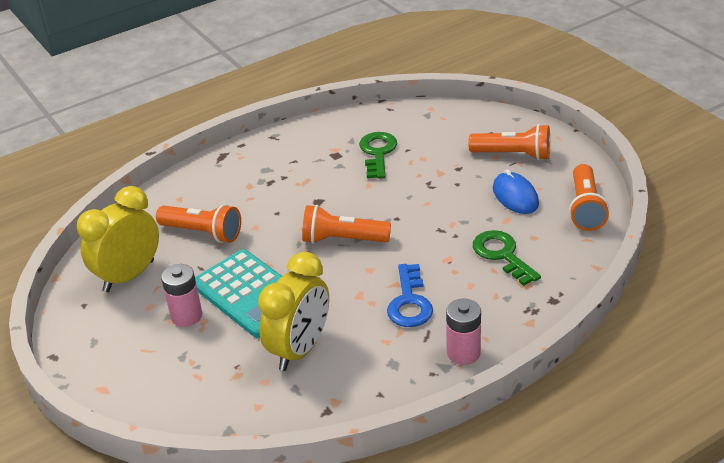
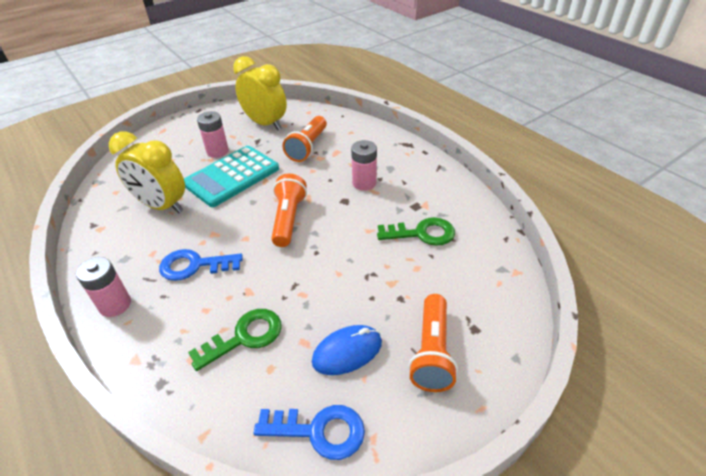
camera: 85 degrees right, 5 degrees up
(290, 187) = (364, 183): none -> pink battery
(585, 208) = (319, 431): orange flashlight -> blue key

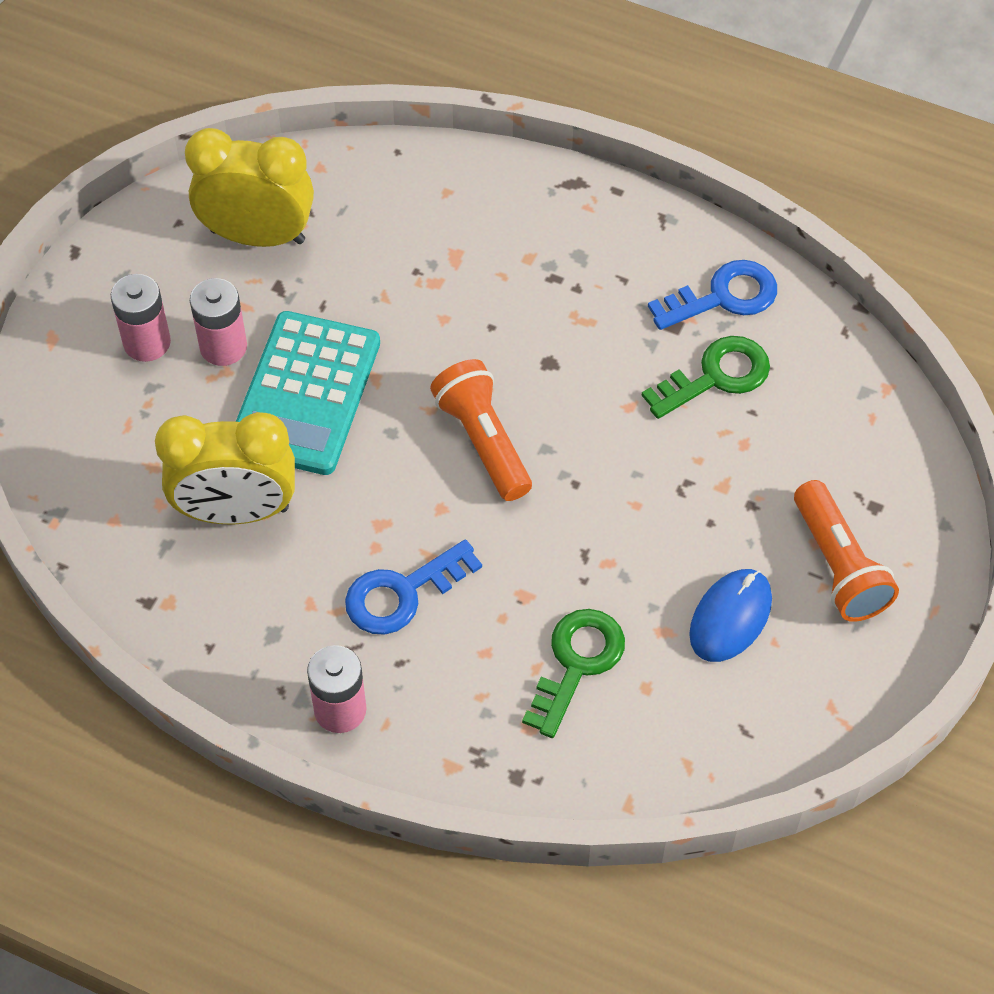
camera: 30 degrees left, 15 degrees up
(307, 147) = (392, 265): orange flashlight -> none
(319, 431) = (763, 730): blue key -> blue key (723, 297)
(364, 183) = (557, 310): pink battery -> pink battery (147, 342)

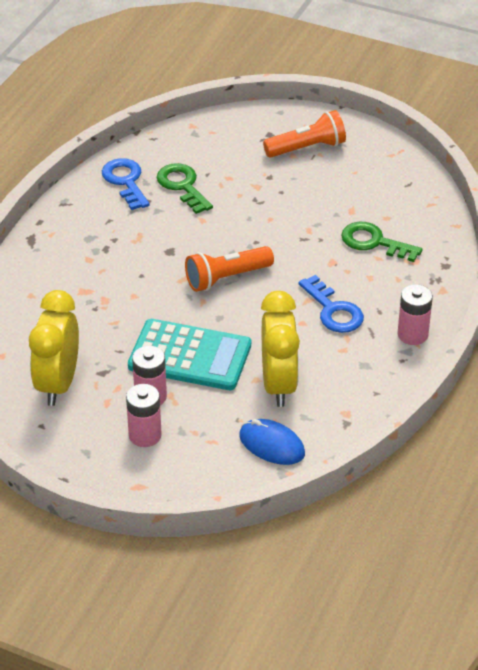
camera: 90 degrees left, 15 degrees down
(730, 617) = (341, 186): blue mouse -> blue mouse (271, 445)

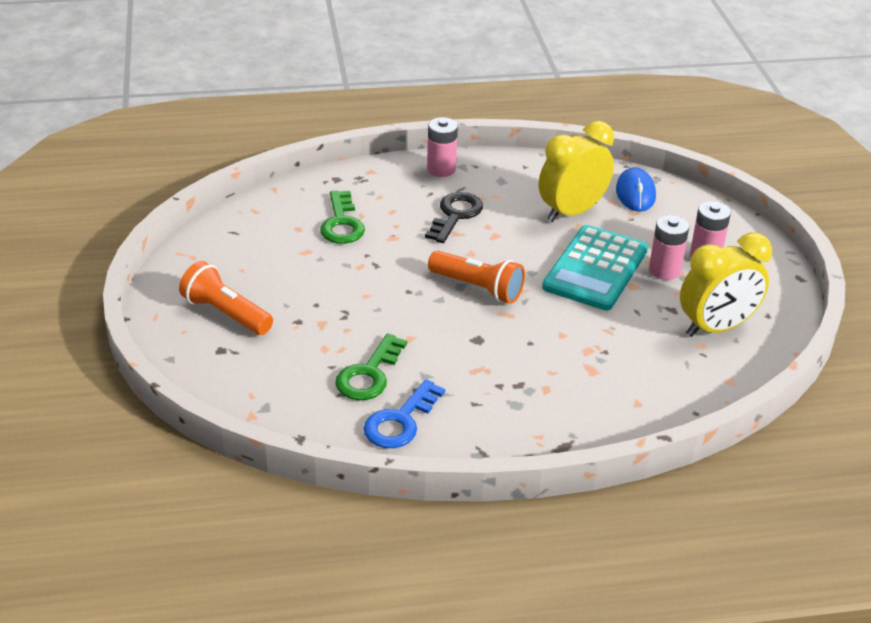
camera: 125 degrees left, 5 degrees down
(190, 356) = (595, 269): turquoise calculator -> turquoise calculator turned 135 degrees counterclockwise
(333, 310) = (455, 215): blue key -> black key

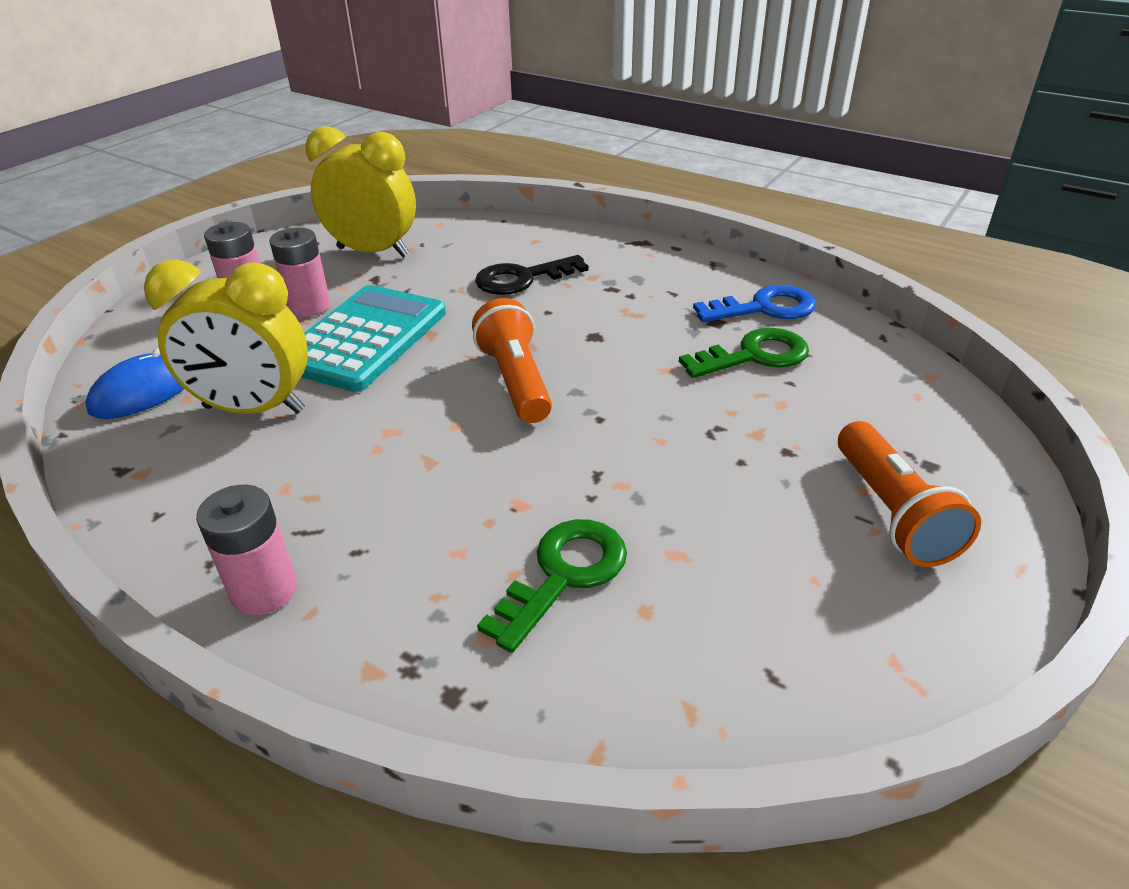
camera: 135 degrees left, 0 degrees up
(455, 215) = (387, 488): black key -> black key (522, 279)
(595, 269) = (364, 338): turquoise calculator -> turquoise calculator turned 45 degrees counterclockwise

